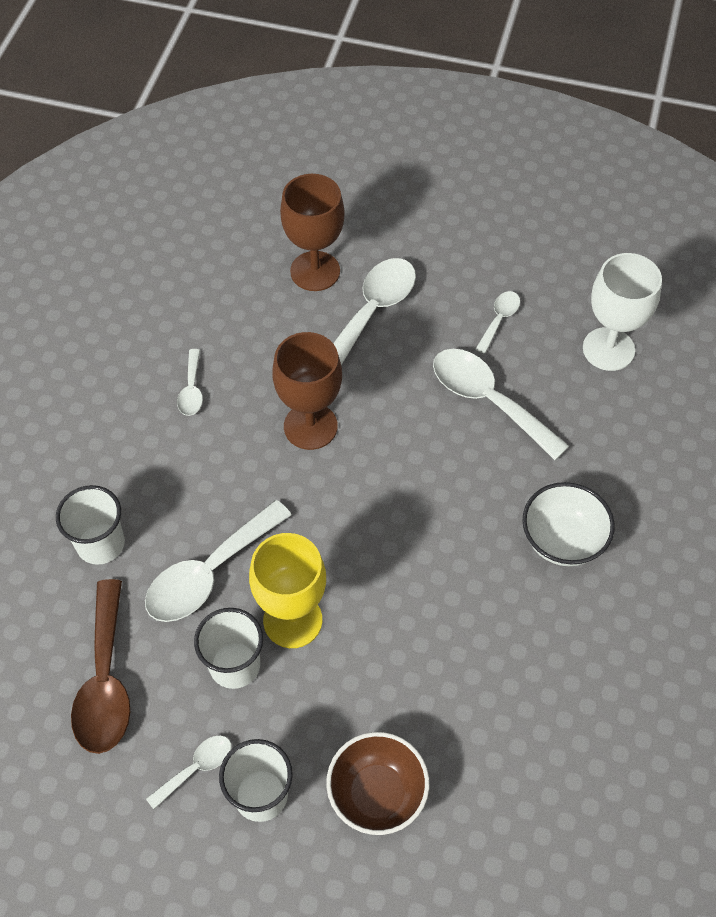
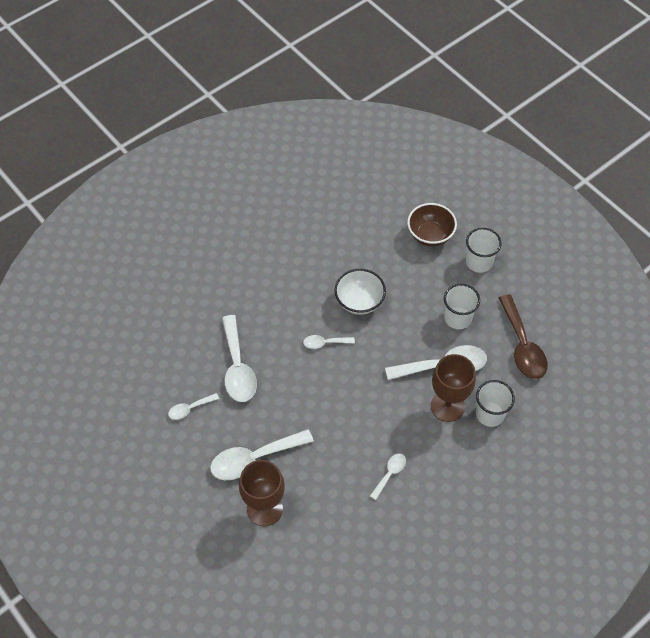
camera: 145 degrees left, 0 degrees up
(105, 681) = (522, 346): brown spoon -> brown spoon turned 135 degrees clockwise
(196, 768) = (500, 287): white spoon -> white spoon (324, 343)
(292, 620) = (418, 321): yellow goblet -> none
(310, 426) = (340, 411): brown goblet -> brown goblet (447, 406)
(562, 540) = (265, 281): white bowl -> white bowl (359, 302)
(608, 349) = (151, 356): white goblet -> none

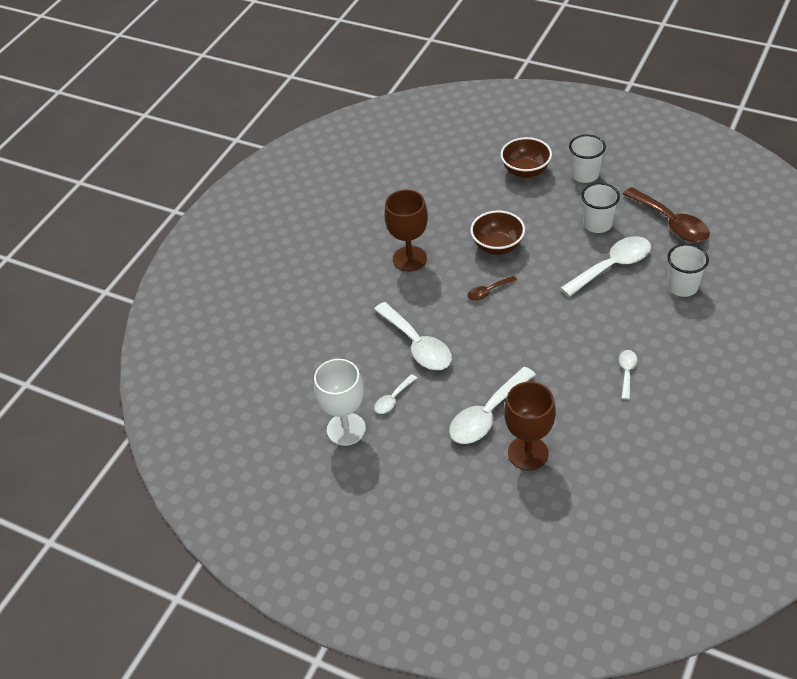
camera: 20 degrees left, 10 degrees down
(138, 419) = (346, 429): none -> white goblet
(324, 343) = (488, 292): white spoon -> brown spoon
(359, 302) = (497, 246): white bowl -> brown bowl
(447, 406) = (639, 296): brown goblet -> brown goblet (409, 259)

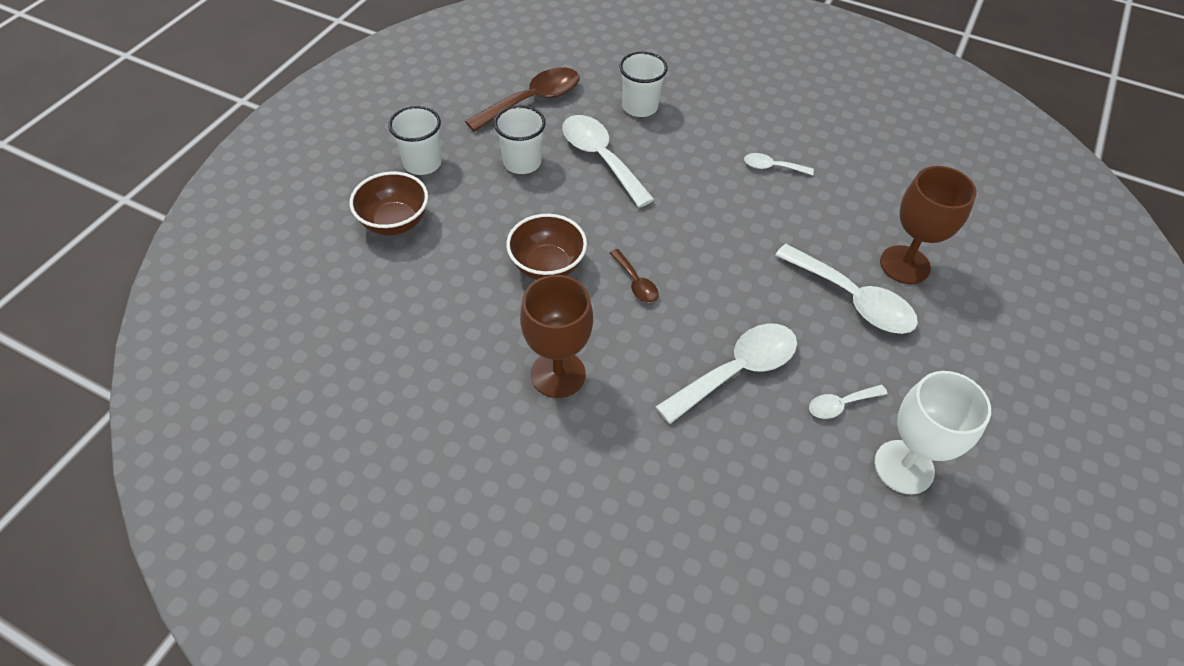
camera: 95 degrees left, 5 degrees up
(393, 399) = (840, 405): white spoon -> white spoon turned 120 degrees clockwise

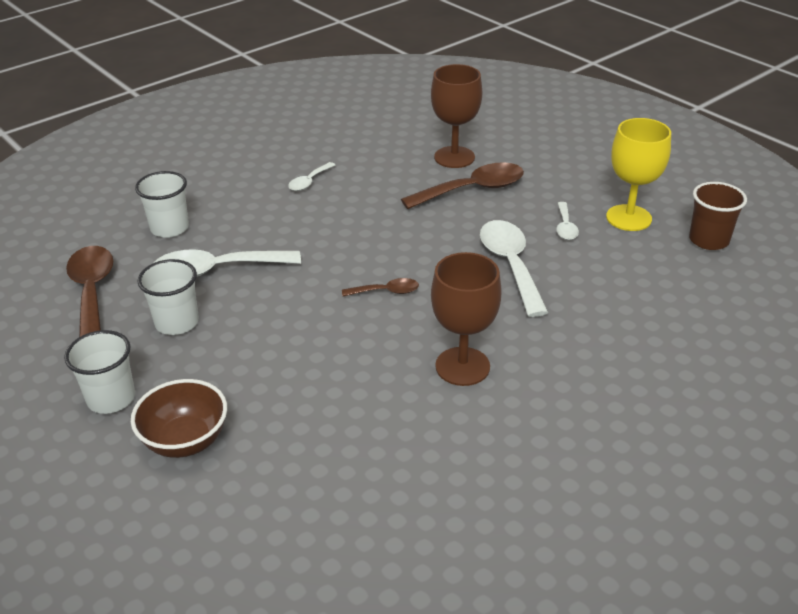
camera: 65 degrees left, 15 degrees down
(547, 266) = (330, 340): brown bowl -> none
(853, 299) = (473, 190): white spoon -> brown spoon
(903, 467) = (628, 218): white goblet -> yellow goblet
(916, 569) = (708, 240): none -> brown cup

